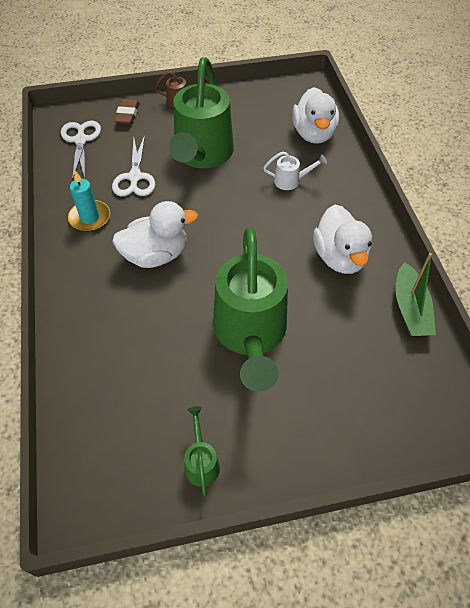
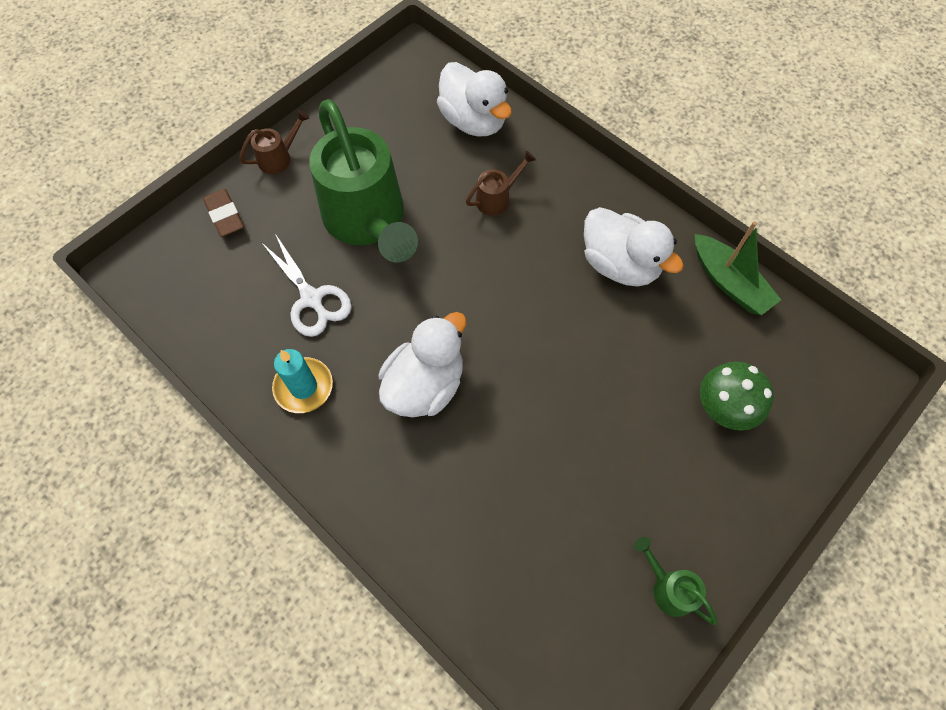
camera: 35 degrees left, 10 degrees up
(81, 140) = (195, 287): white scissors -> none
(250, 334) = (602, 413): green watering can -> none
(291, 181) = (497, 198): white watering can -> brown watering can
(336, 381) = (722, 409): none -> green mushroom

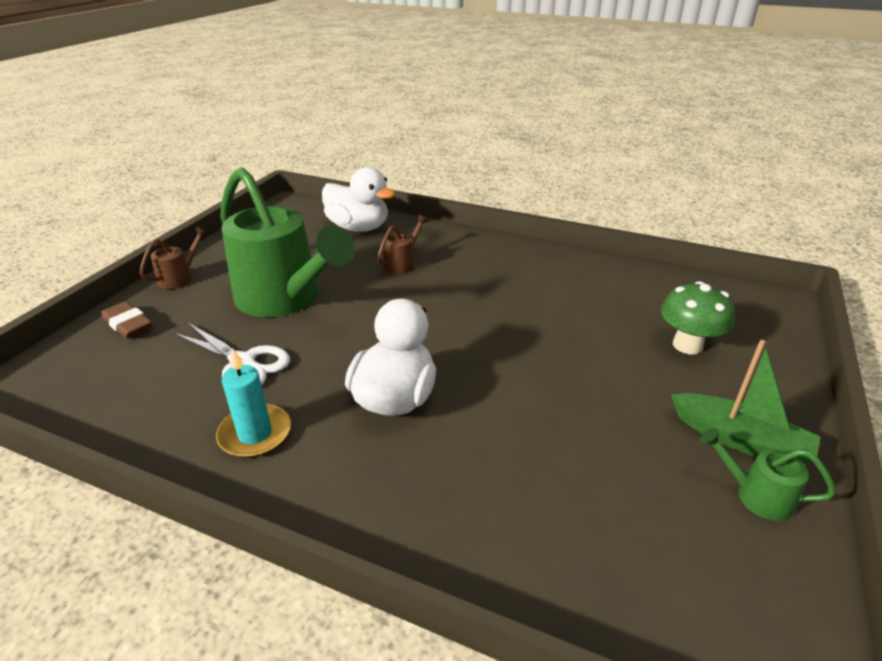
camera: 20 degrees left, 30 degrees down
(620, 264) = (532, 279): white duck -> none
(729, 282) = (627, 271): green boat -> green boat (740, 440)

